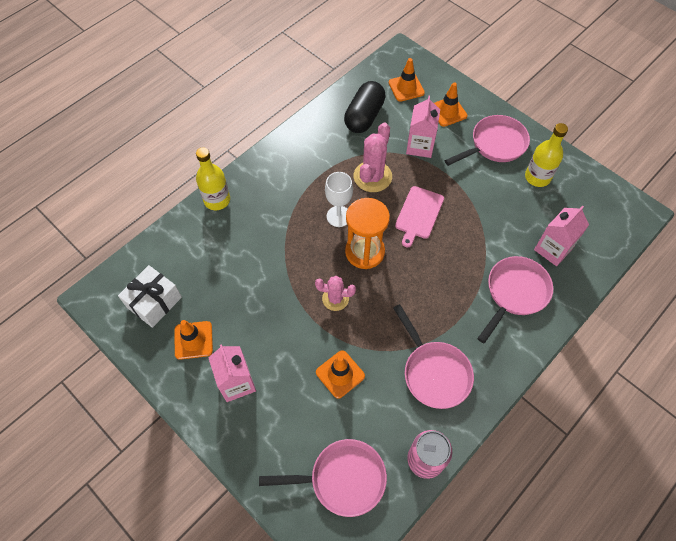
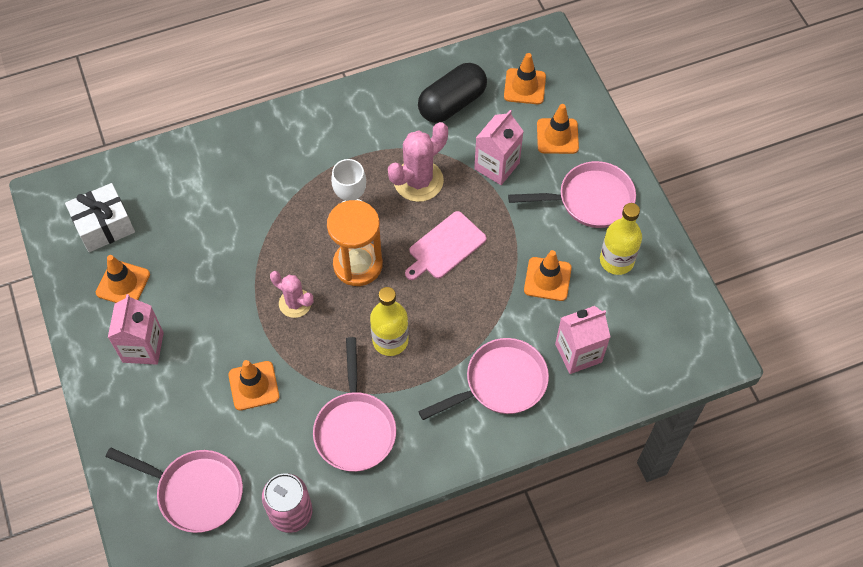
camera: 25 degrees right, 0 degrees up
(217, 200) = (228, 139): yellow bottle -> yellow bottle (390, 340)
(501, 208) = (547, 279): none -> orange traffic cone

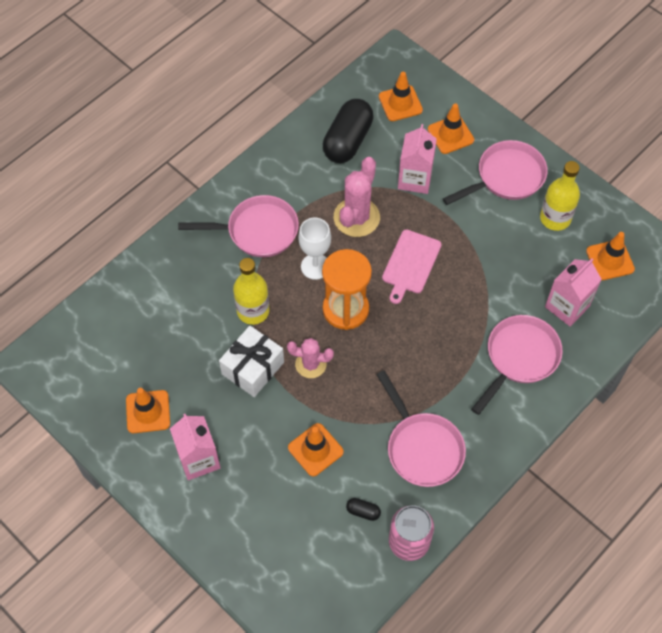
camera: 25 degrees left, 0 degrees up
(104, 226) = (101, 368): white gift -> white gift (253, 368)
(195, 492) = (317, 562): pink pan -> pink pan (257, 231)
(264, 464) = (363, 511): none -> black capsule
(390, 340) = (409, 361): yellow bottle -> yellow bottle (253, 311)
(547, 279) = (509, 256): orange traffic cone -> orange traffic cone (610, 260)

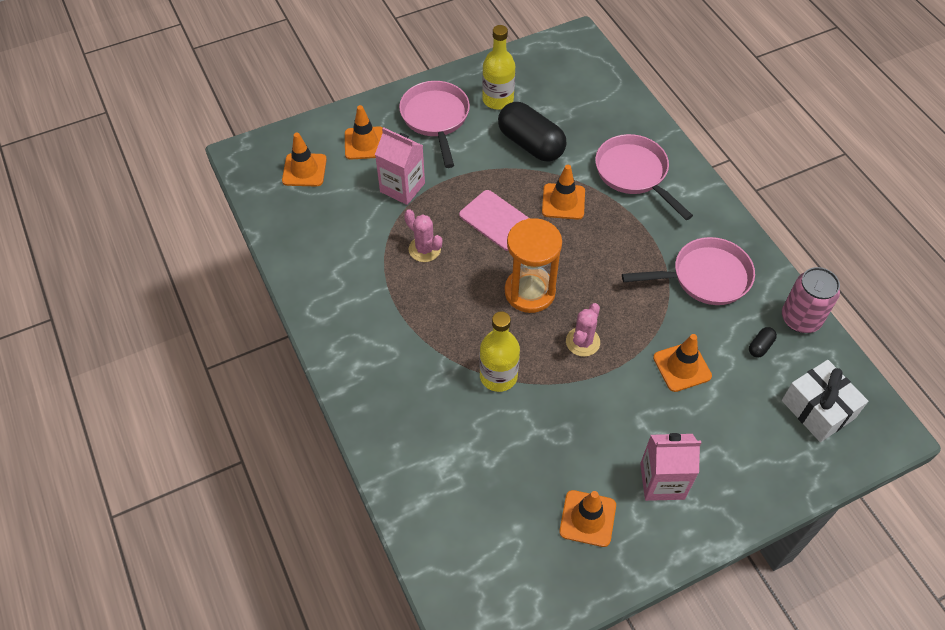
camera: 70 degrees left, 5 degrees down
(253, 368) = (568, 396): white gift -> white gift (818, 409)
(257, 231) = (399, 342): pink pan -> none
(315, 266) = (467, 303): white goblet -> none
(347, 141) = (326, 228): black capsule -> black capsule (530, 144)
(356, 217) = (424, 249): pink cactus -> pink cactus, size x0.63
(567, 306) = (593, 123): pink carton -> none
(610, 260) = (558, 78): orange traffic cone -> orange traffic cone (563, 201)

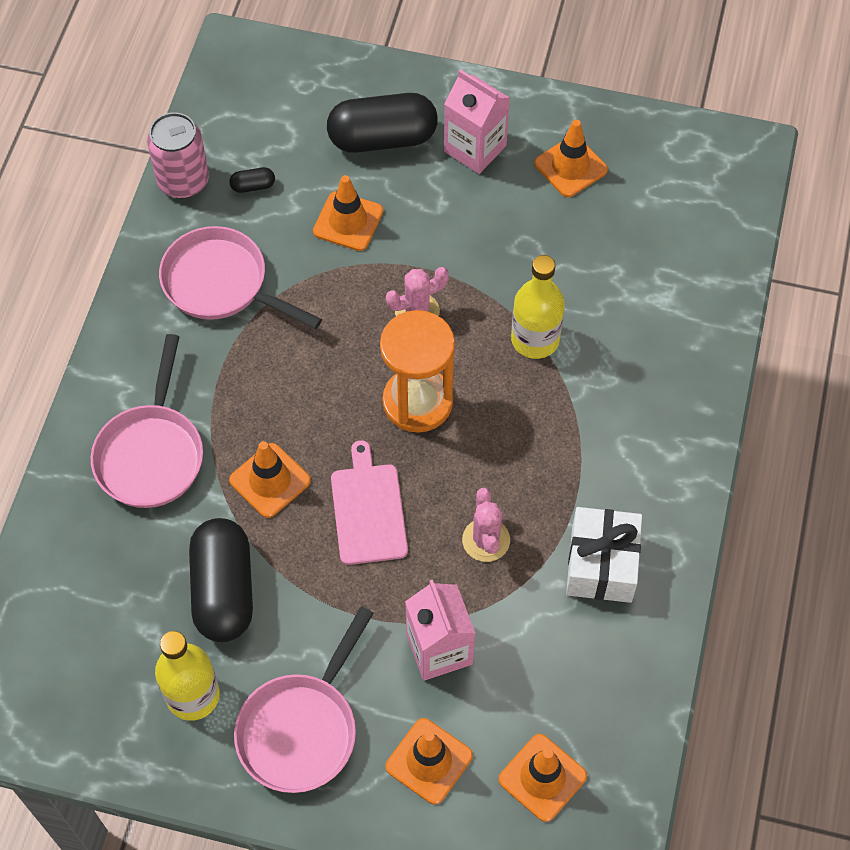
camera: 140 degrees left, 5 degrees up
(725, 440) = (382, 138): none -> black capsule
(818, 409) = (271, 104): white gift -> white gift (601, 564)

